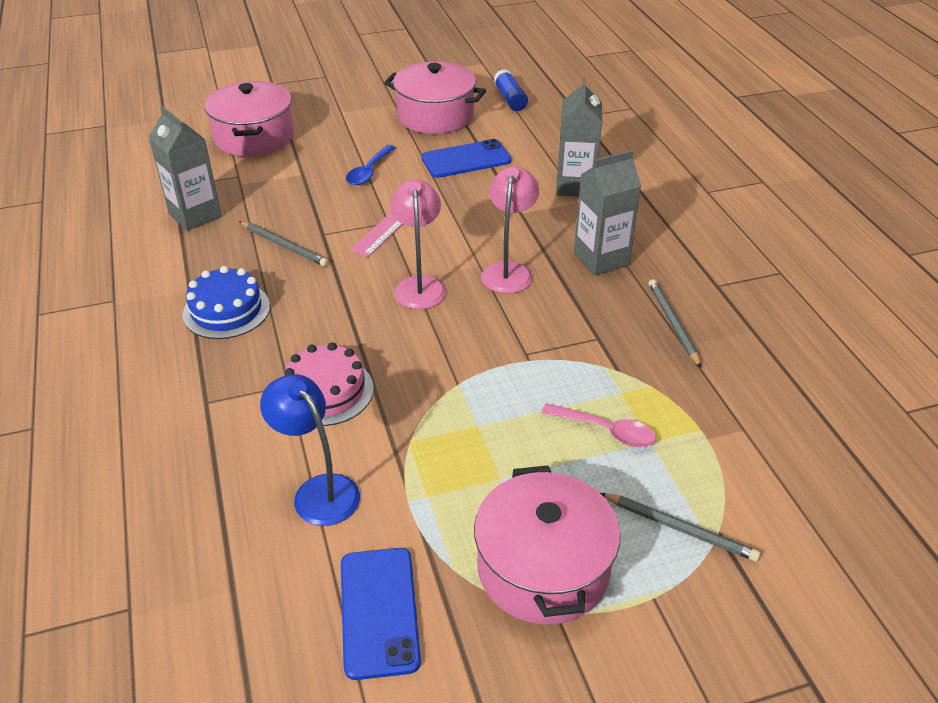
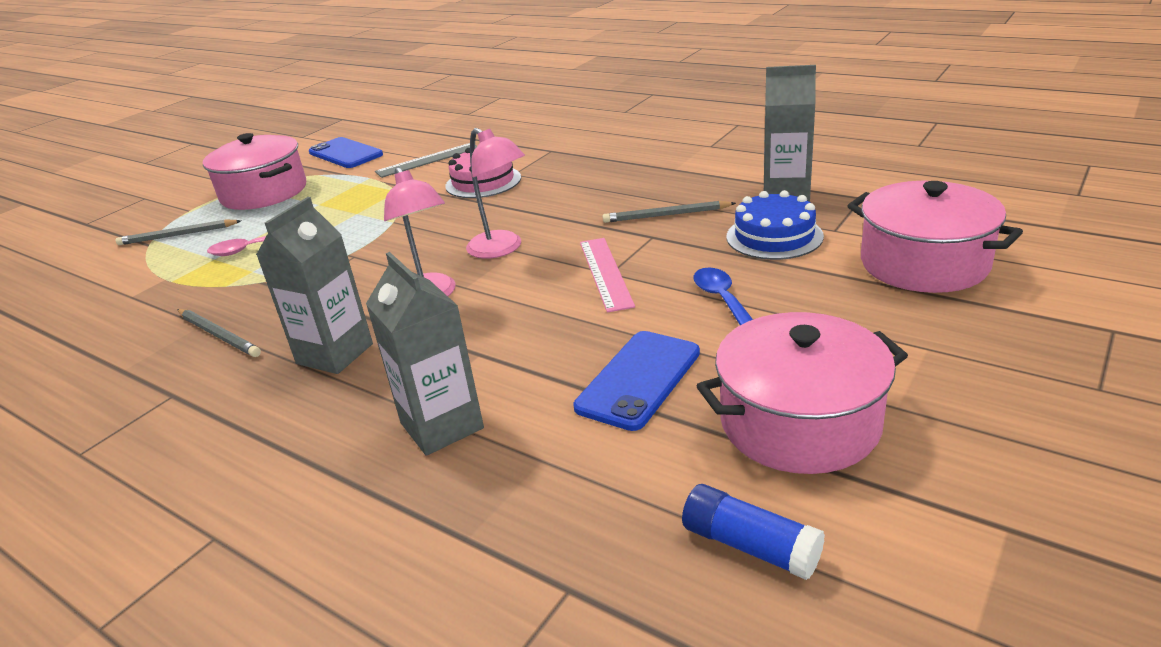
camera: 145 degrees right, 10 degrees down
(226, 310) = (625, 174): blue cake -> blue cake (774, 236)
(318, 491) = (428, 160): blue lamp -> grey ruler

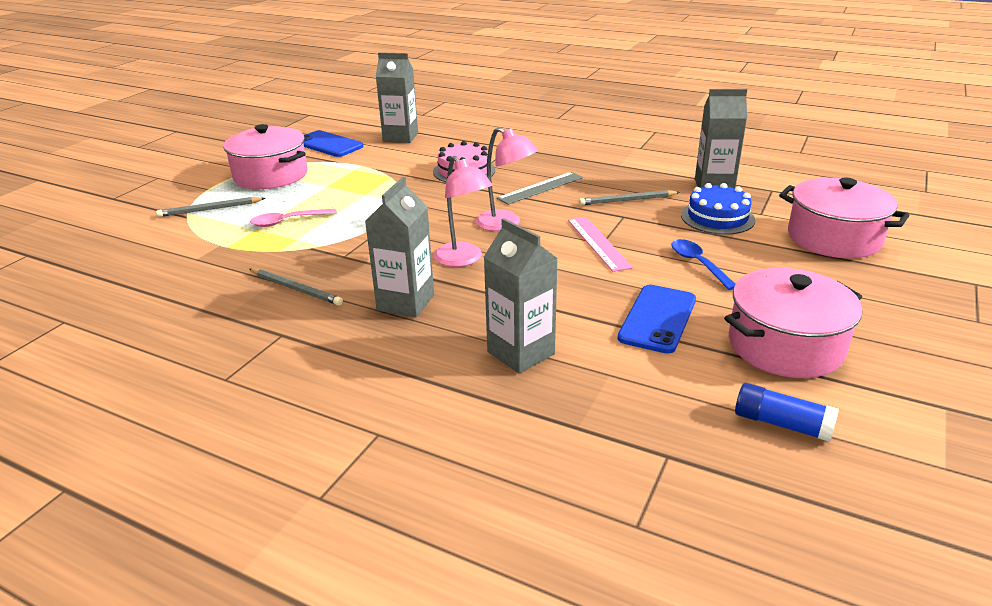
camera: 10 degrees left, 0 degrees up
(428, 160) = (406, 152): grey ruler -> grey ruler (540, 188)
(430, 142) = (400, 137): none -> grey carton

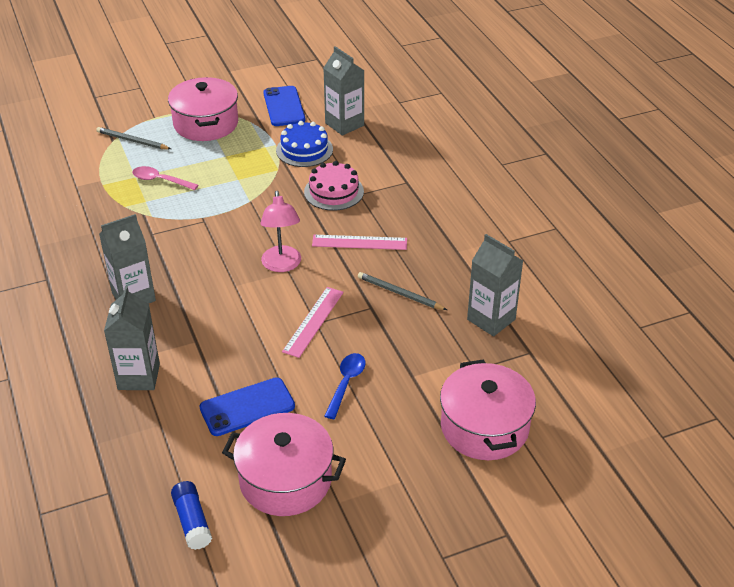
camera: 40 degrees right, 10 degrees up
(296, 289) = (94, 247): grey pencil -> none
(463, 260) = (211, 282): pink lamp -> none
(540, 188) = (359, 242): grey ruler -> pink ruler
(717, 217) = (435, 352): blue cake -> blue cake (304, 150)

